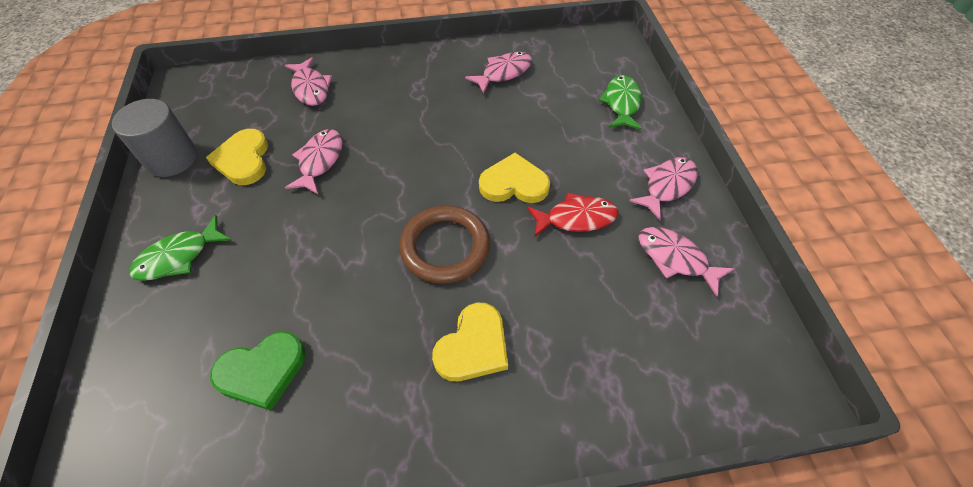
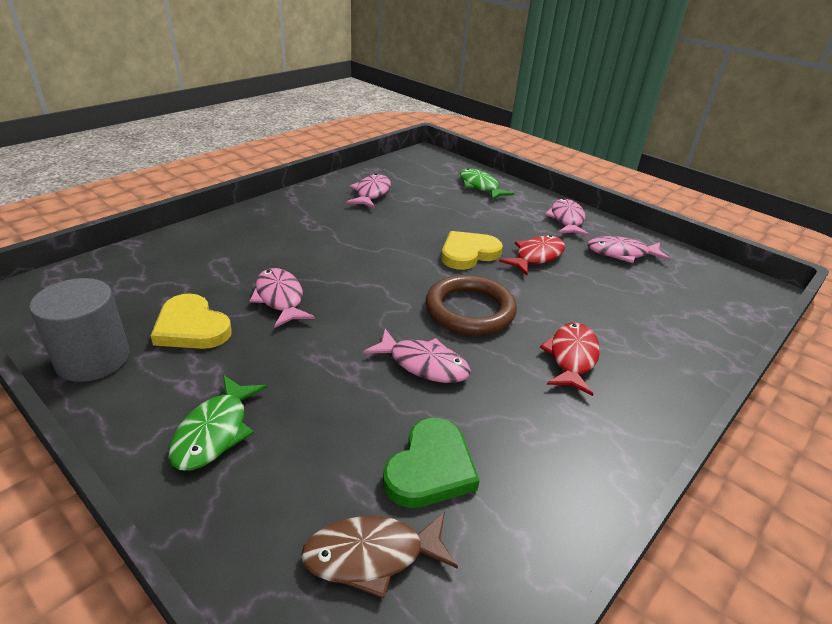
camera: 40 degrees left, 20 degrees down
(167, 408) = (372, 556): none -> brown fish
(311, 88) = (199, 252): pink fish -> pink fish (423, 364)
(473, 346) = (571, 358): yellow heart -> red fish

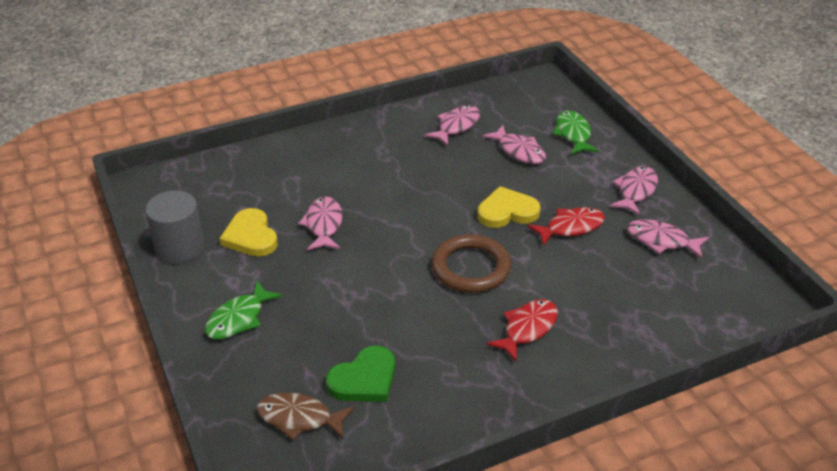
camera: 25 degrees right, 5 degrees up
(423, 364) = (404, 305): pink fish -> pink fish (519, 151)

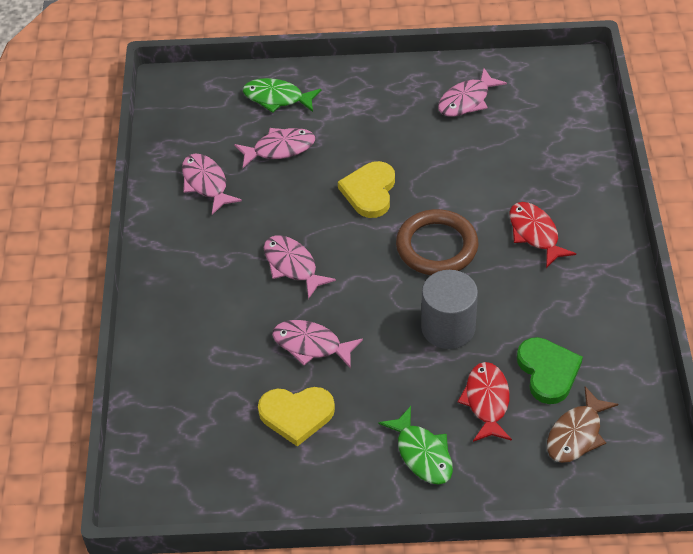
camera: 65 degrees left, 10 degrees up
(180, 247) = (281, 486): grey cylinder -> grey cylinder (448, 328)
(571, 227) = (417, 154): red fish -> red fish (487, 401)
(635, 191) = (390, 89): pink fish -> pink fish (292, 266)

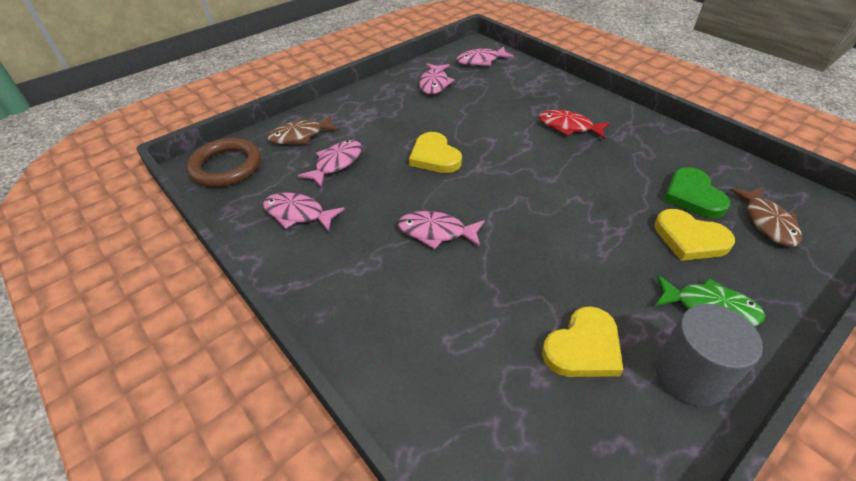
camera: 40 degrees left, 5 degrees down
(277, 98) = (300, 136): green fish -> brown fish
(311, 345) = (522, 281): pink fish -> pink fish (481, 61)
(437, 246) = (521, 164): brown ring -> brown ring (226, 166)
(448, 328) = (597, 207): grey cylinder -> grey cylinder (689, 375)
(487, 401) = (690, 238): red fish -> yellow heart
(548, 372) = (692, 196): green heart -> green heart turned 135 degrees counterclockwise

